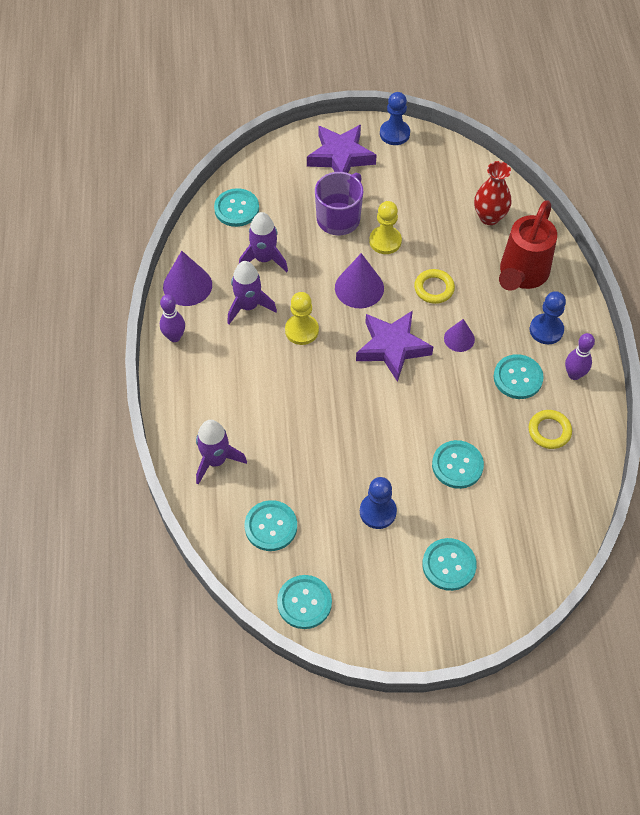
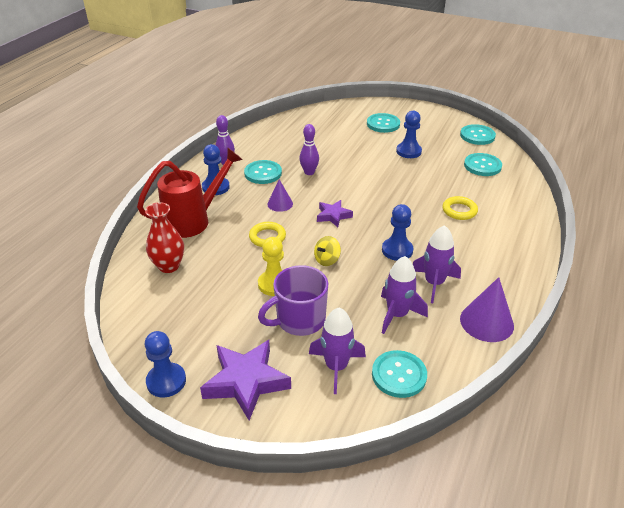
camera: 150 degrees left, 20 degrees down
(174, 337) = (514, 286): purple bowling pin -> purple bowling pin (309, 172)
(216, 460) = (507, 204): purple rocket -> purple rocket (336, 367)
(301, 330) = (397, 250): yellow pawn -> blue pawn
(359, 288) = (327, 260): purple cone -> yellow spinning top
(392, 347) = (333, 216): purple star -> purple star, size x0.56
(457, 465) = (342, 153): turquoise button -> none
(549, 431) = (272, 147): yellow ring -> yellow ring (459, 211)

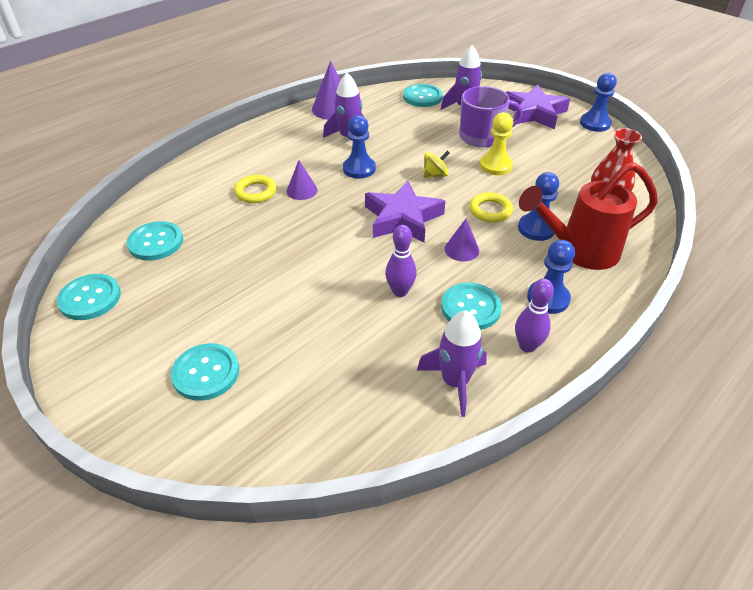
camera: 160 degrees left, 5 degrees up
(333, 216) = (402, 218): purple star -> purple star, size x1.78
(397, 315) = (398, 125): purple rocket -> purple rocket (455, 382)
(408, 151) = (225, 294): blue pawn -> blue pawn (536, 228)
(426, 220) = (302, 190): none -> purple cone

